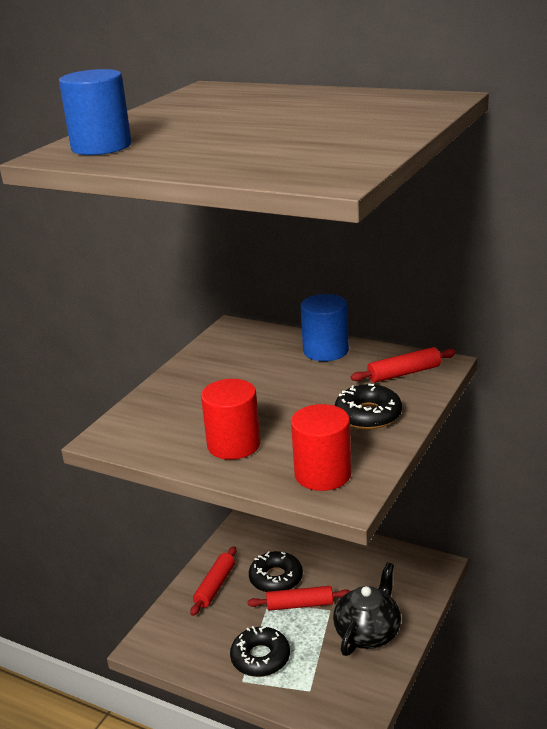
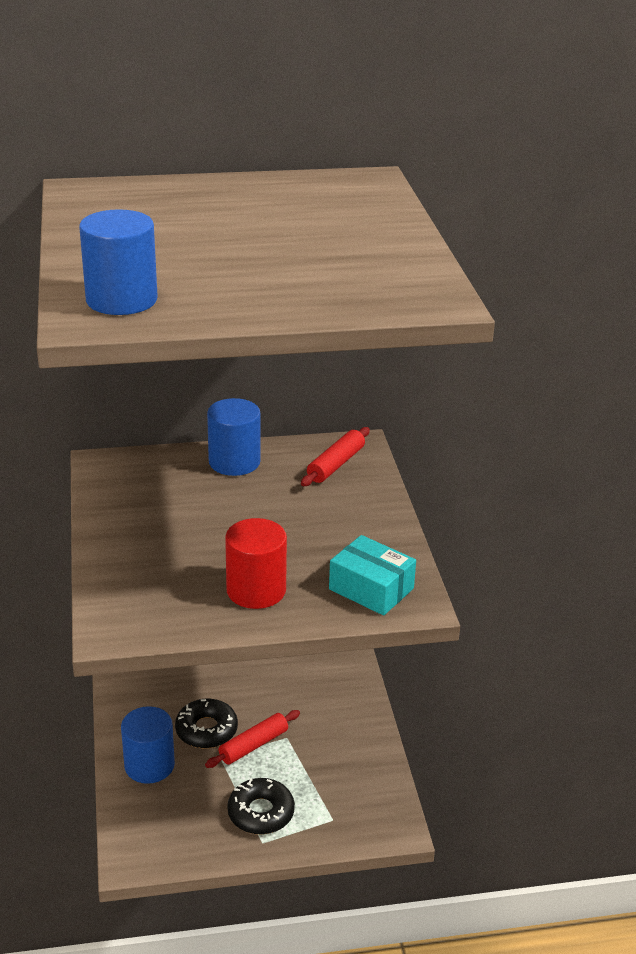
camera: 40 degrees left, 5 degrees up
(215, 586) = (149, 765): red rolling pin -> blue cylinder
(323, 474) = (371, 589): red cylinder -> turquoise box
(368, 415) = (349, 517): black donut -> none
(368, 632) = (340, 742): black teapot -> none

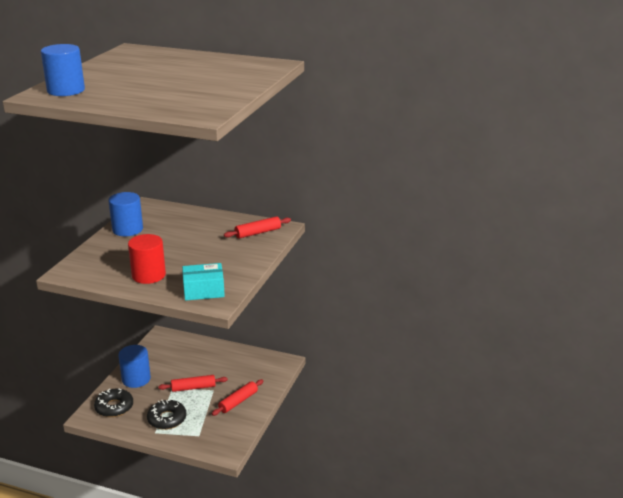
camera: 30 degrees right, 5 degrees down
(206, 730) = (177, 373): black donut -> black donut (114, 407)
(234, 462) = (209, 219): blue cylinder -> blue cylinder (127, 229)
(340, 742) = (238, 401): none -> red rolling pin
(371, 589) = (204, 290): turquoise box -> turquoise box turned 75 degrees counterclockwise

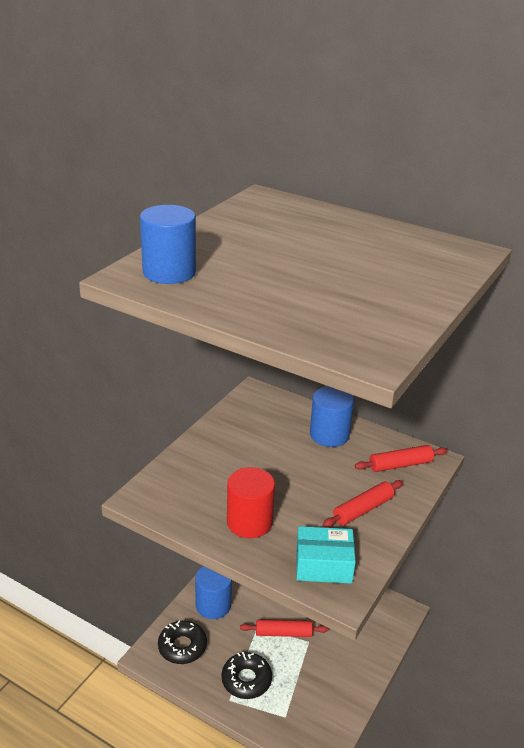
camera: 10 degrees right, 5 degrees up
(127, 229) = (227, 432): blue cylinder -> blue cylinder (329, 435)
(238, 401) = (339, 668): red rolling pin -> red rolling pin (363, 509)

